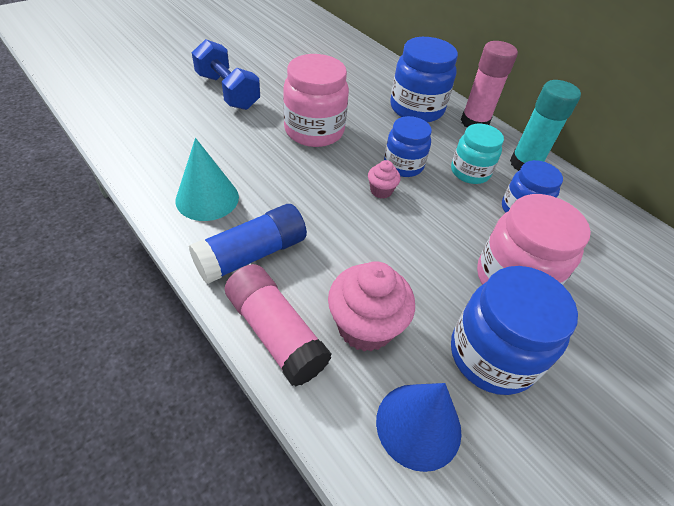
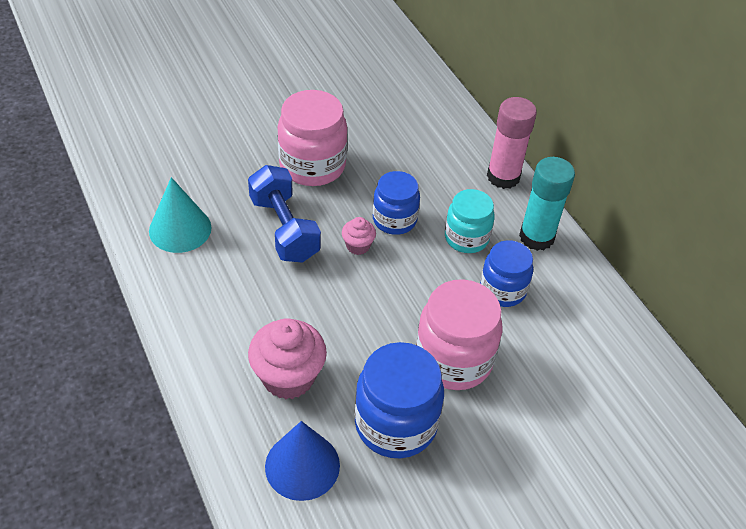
camera: 15 degrees right, 0 degrees up
(227, 91) = (234, 104): blue dumbbell -> blue dumbbell (284, 229)
(251, 254) = (206, 293): blue glue stick -> none
(275, 333) = (206, 368): pink glue stick -> none
(416, 109) = (441, 151): blue jar -> none

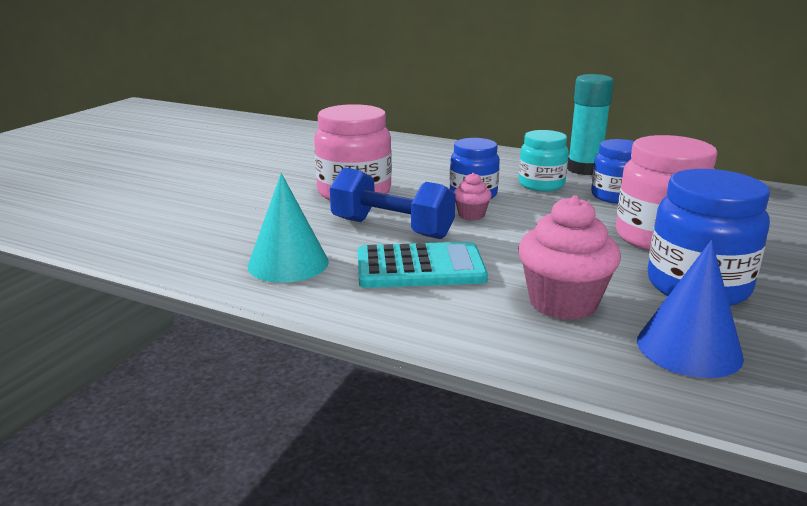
camera: 35 degrees left, 25 degrees down
(250, 284) = (420, 267): none -> turquoise calculator
(503, 177) = (508, 155): pink glue stick -> none

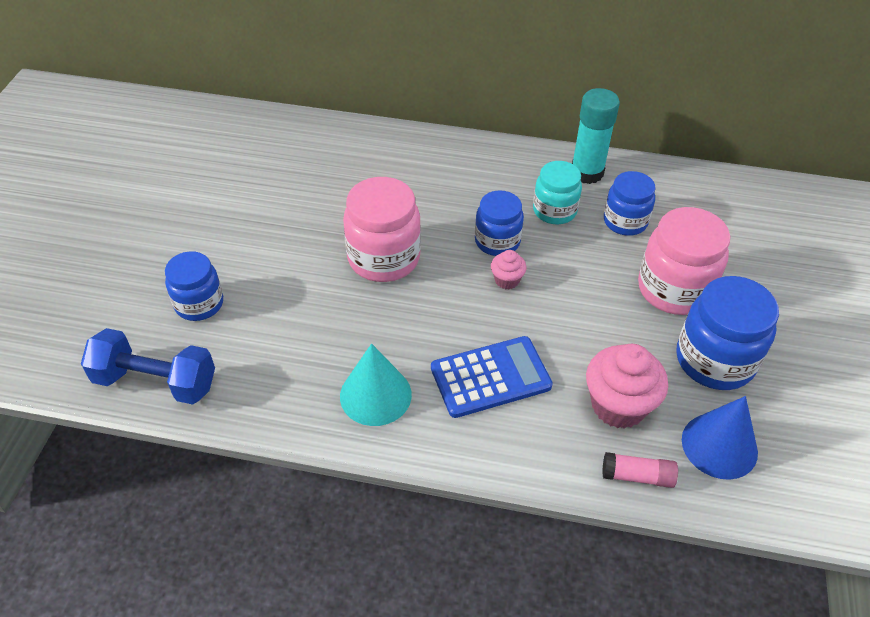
camera: 15 degrees left, 25 degrees up
(164, 198) = (199, 304): none -> blue jar
(392, 228) = (444, 318): blue dumbbell -> blue dumbbell (156, 381)
(420, 267) = (490, 377): turquoise calculator -> blue calculator
(567, 357) = (637, 476): none -> pink glue stick

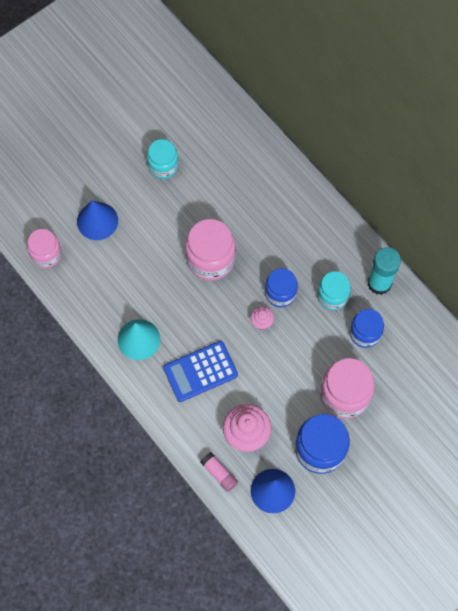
camera: 40 degrees right, 20 degrees up
(156, 381) = (46, 254): blue dumbbell -> pink jar
(199, 304) = (97, 221): blue jar -> blue cone
(238, 207) = (163, 166): none -> turquoise jar
(490, 377) = (200, 371): blue calculator -> blue calculator turned 135 degrees clockwise

